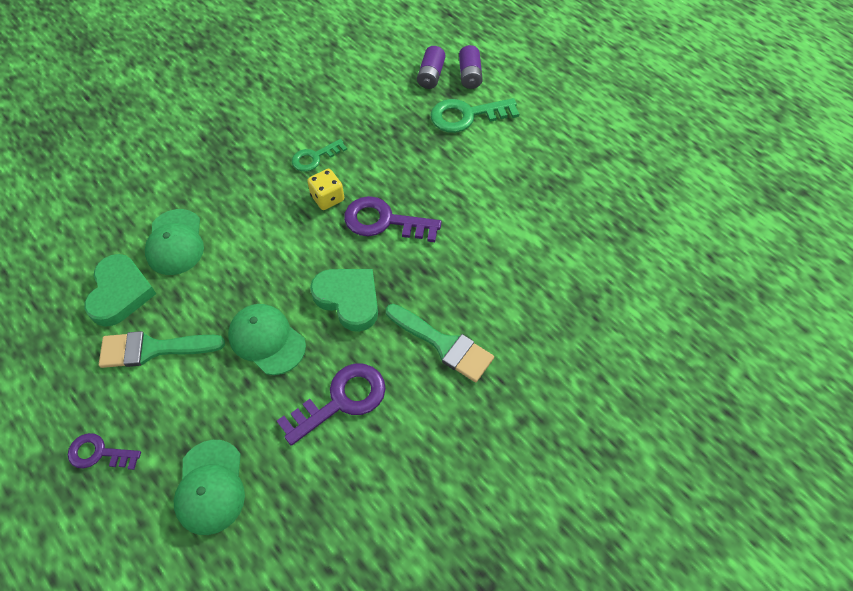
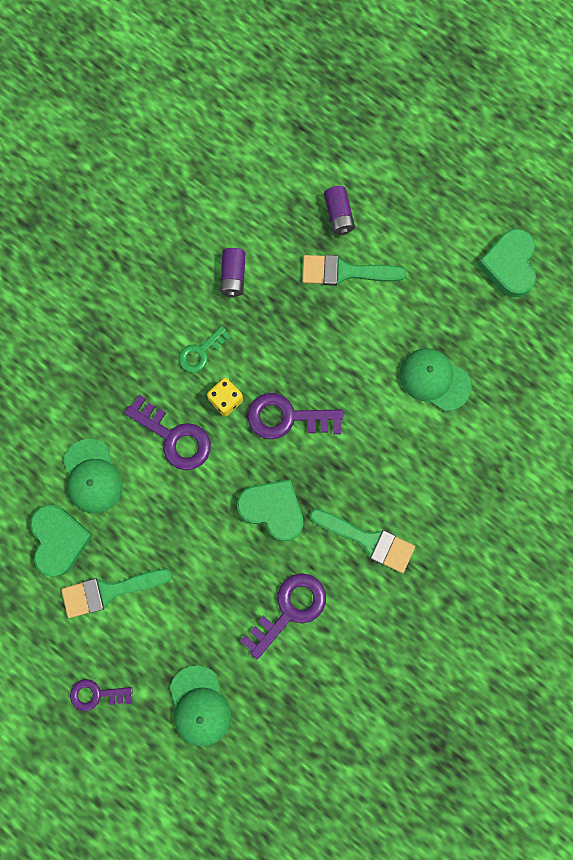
camera: 10 degrees left, 20 degrees up
(267, 221) = (174, 437): none -> purple key
(267, 340) = (209, 564): green cap -> green cap (434, 379)
(431, 75) = (297, 222): purple battery -> purple battery (233, 276)
(467, 116) = (345, 272): green key -> green brush
(626, 131) = (509, 265): none -> green heart

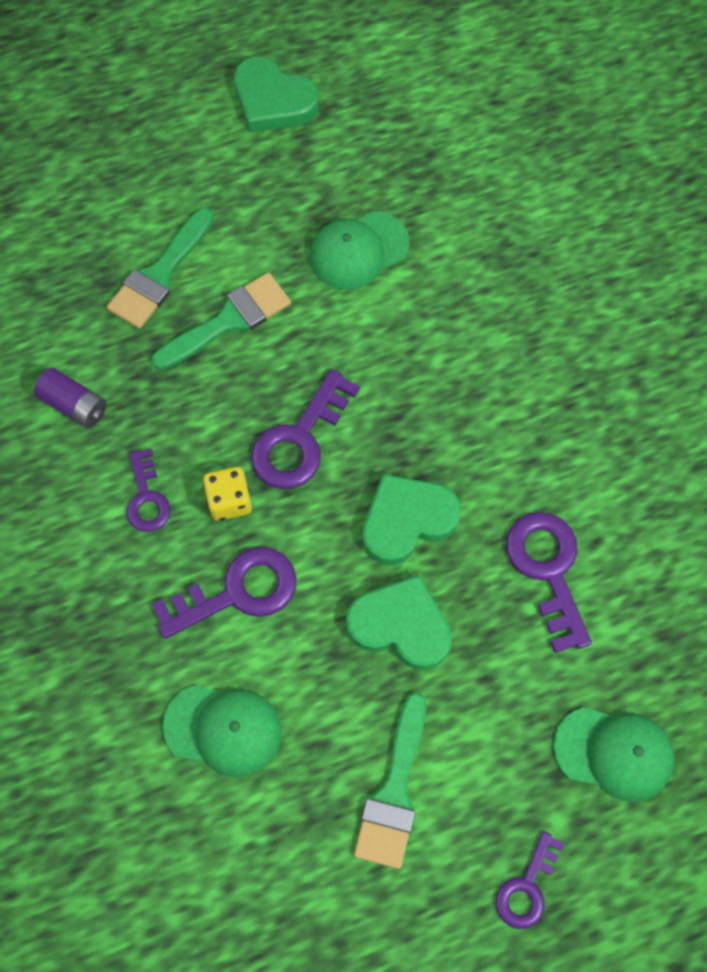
camera: 60 degrees left, 10 degrees down
(59, 540) = (284, 824): green heart -> green heart (401, 625)
(201, 352) = (147, 498): green key -> purple key
(338, 215) = (84, 243): purple battery -> none
(368, 540) = (512, 430): green brush -> green brush (229, 320)

